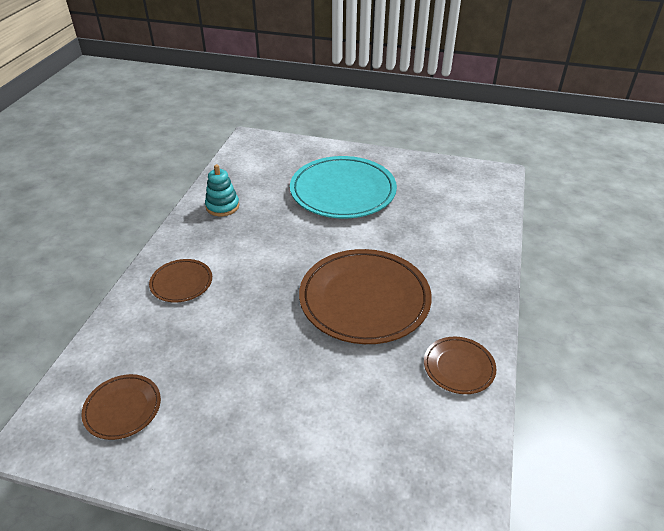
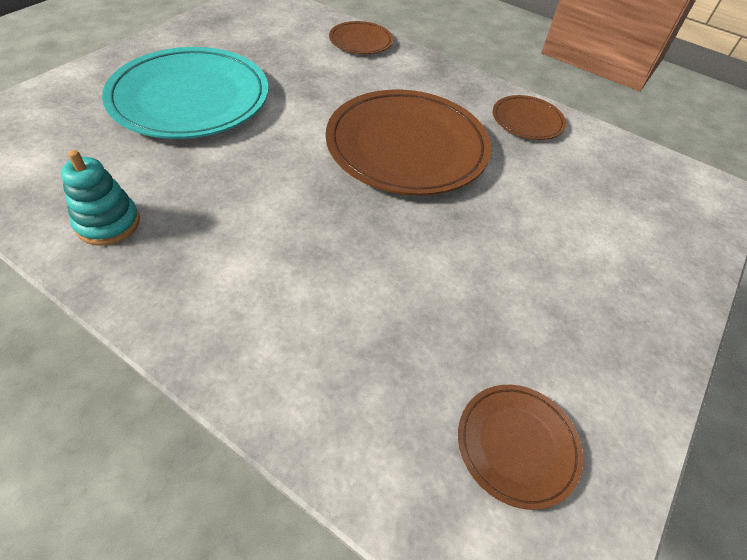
camera: 75 degrees left, 10 degrees up
(181, 283) = (271, 317): brown plate -> brown plate (361, 41)

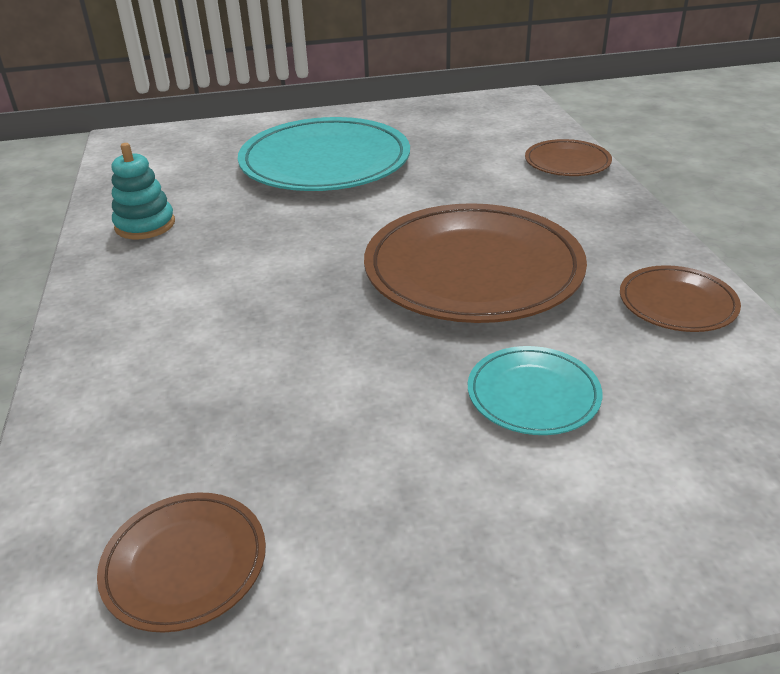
camera: 50 degrees right, 15 degrees down
(535, 214) = (533, 394): none -> turquoise plate

